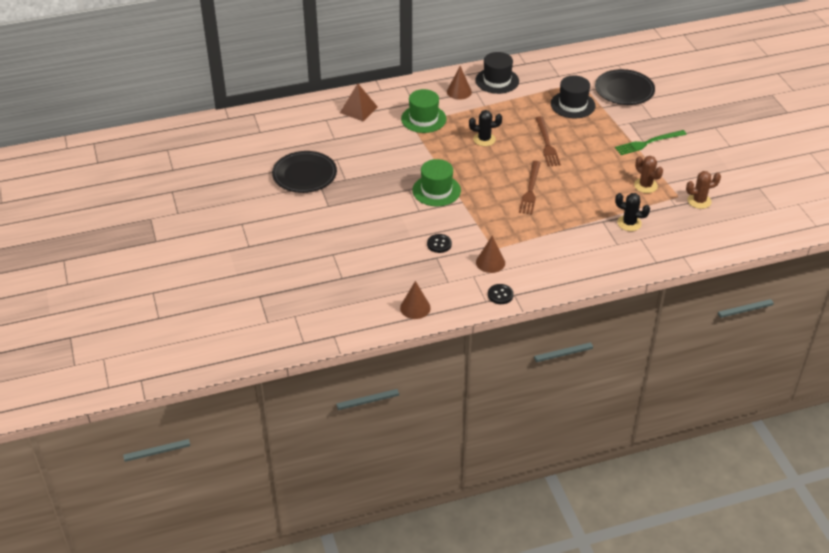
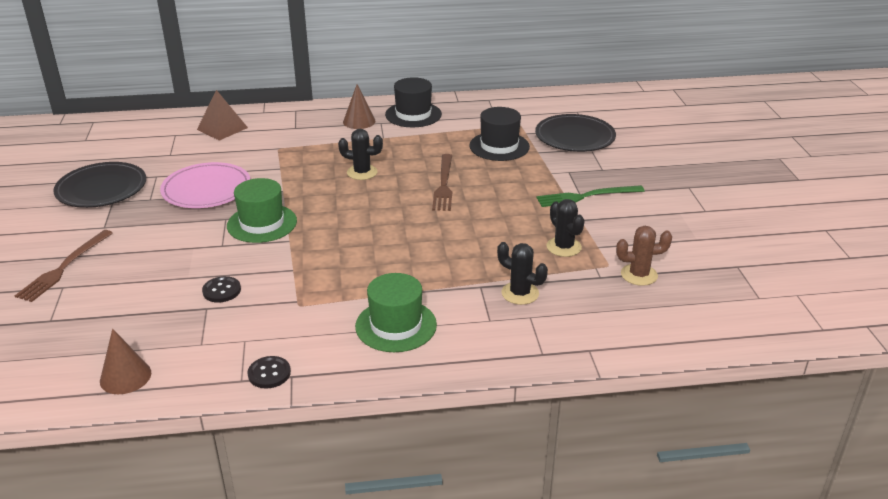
camera: 10 degrees right, 10 degrees down
(381, 167) = (206, 190): none -> pink plate
(423, 119) = (297, 144): green hat -> green hat (396, 325)
(490, 262) = (281, 324): brown cone -> none
(530, 190) = (393, 235): brown fork -> brown fork (64, 267)
(645, 185) = (563, 247): brown cactus -> black cactus

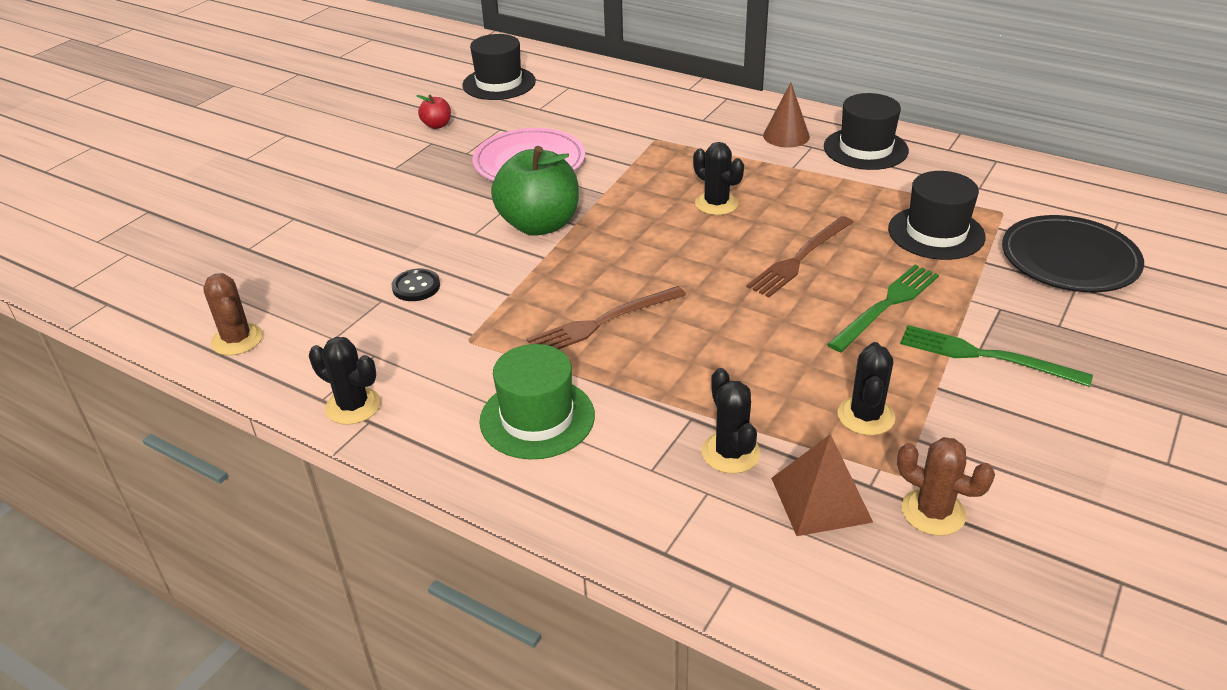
camera: 40 degrees right, 5 degrees up
(64, 267) = (316, 198): brown fork -> brown fork (602, 322)
(101, 189) = (437, 125): black plate -> red apple
(116, 147) = (499, 83): none -> black hat
(125, 377) = (237, 340): brown cone -> brown cactus
(222, 128) = (623, 95): brown pyramid -> brown pyramid (821, 499)
(262, 223) = (539, 224): green hat -> green apple
(269, 373) = (353, 406): black button -> black cactus
(515, 191) = (886, 305): none -> green fork

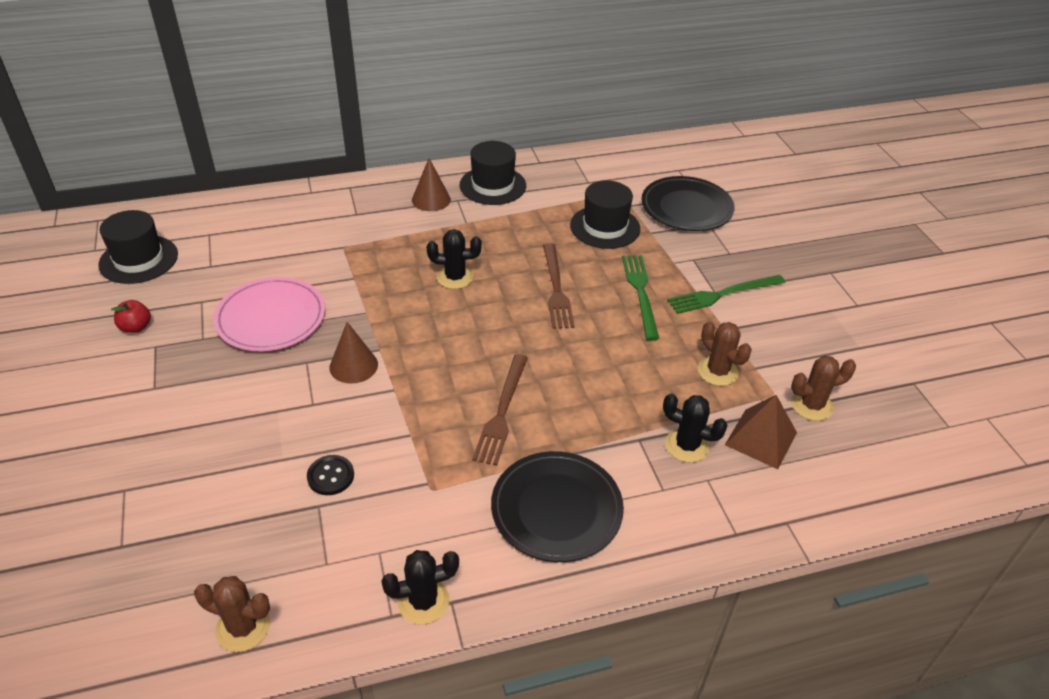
camera: 50 degrees left, 5 degrees up
(537, 418) = (556, 509): green hat -> black plate
(539, 224) = (353, 366): green apple -> brown cone
(866, 416) = (717, 371): black cactus -> brown cactus

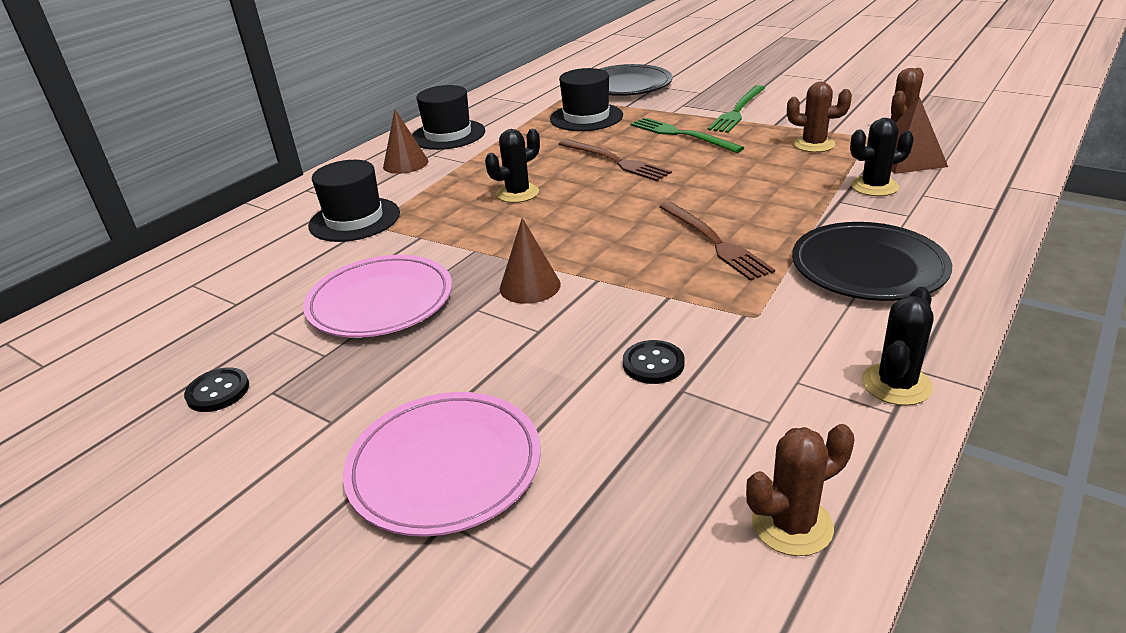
camera: 35 degrees left, 10 degrees down
(136, 327) = (218, 391): red apple -> black button
(138, 259) = (126, 343): black hat -> black hat (354, 219)
(161, 458) = (444, 467): none -> pink plate

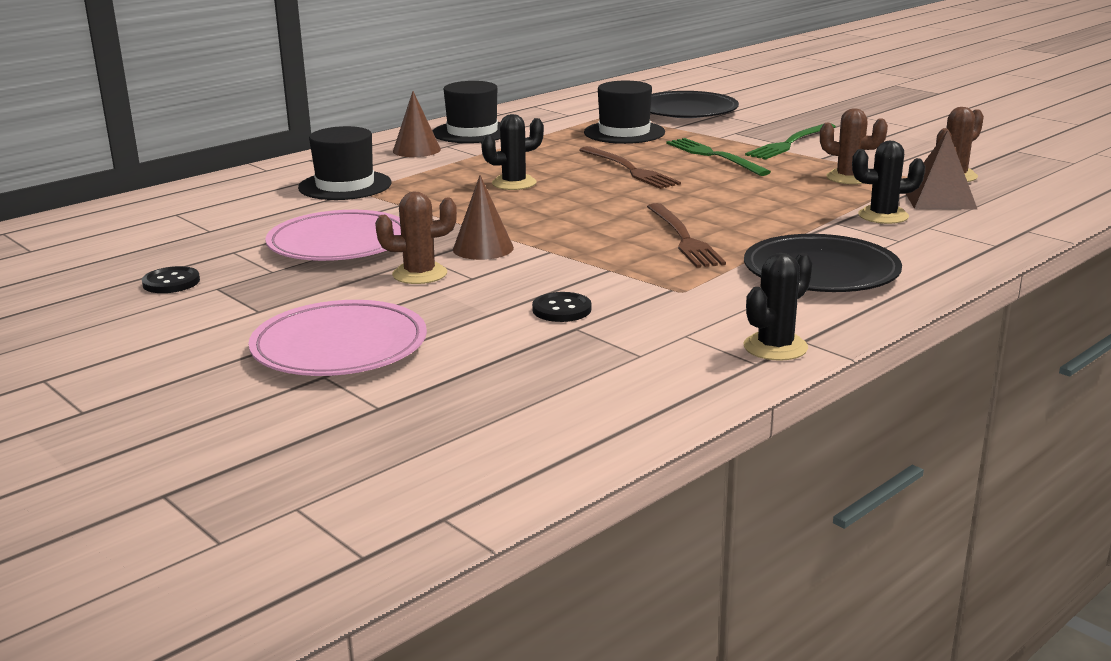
camera: 10 degrees right, 10 degrees down
(792, 525) = (609, 412): brown cactus -> brown cactus (419, 274)

